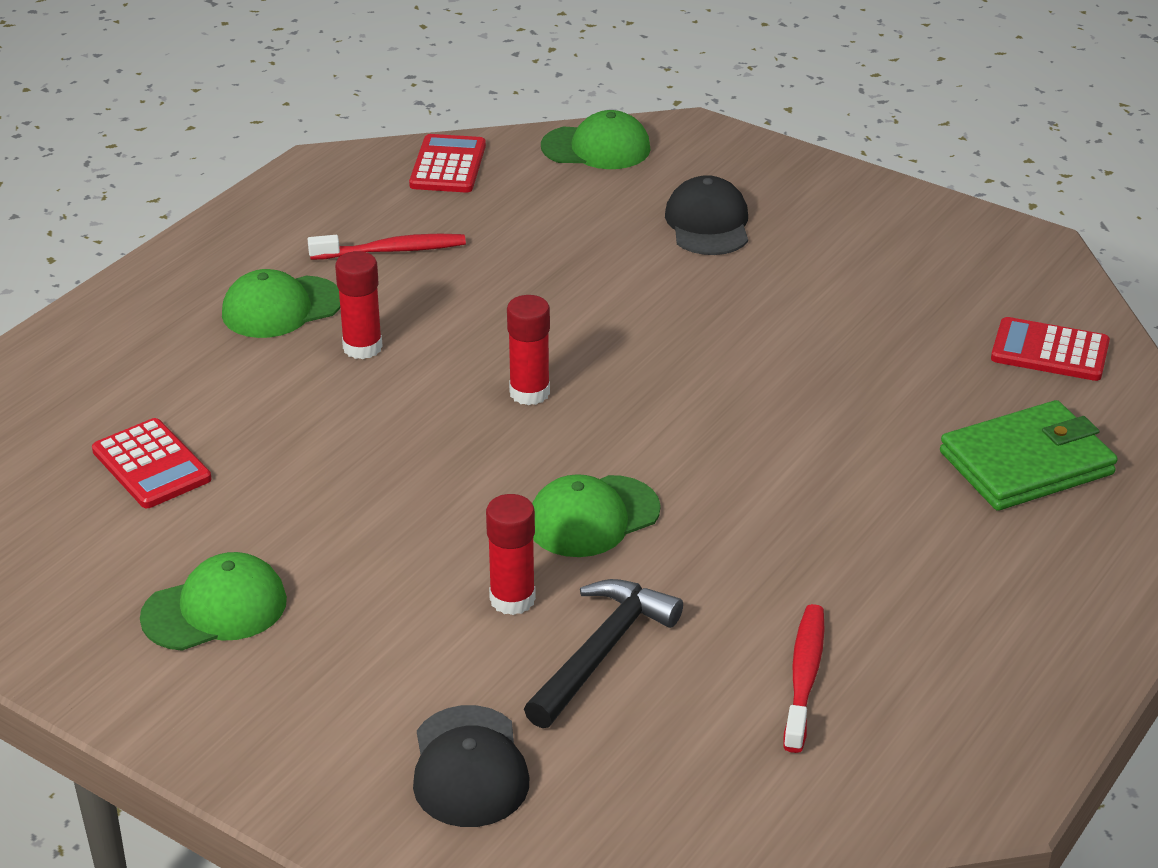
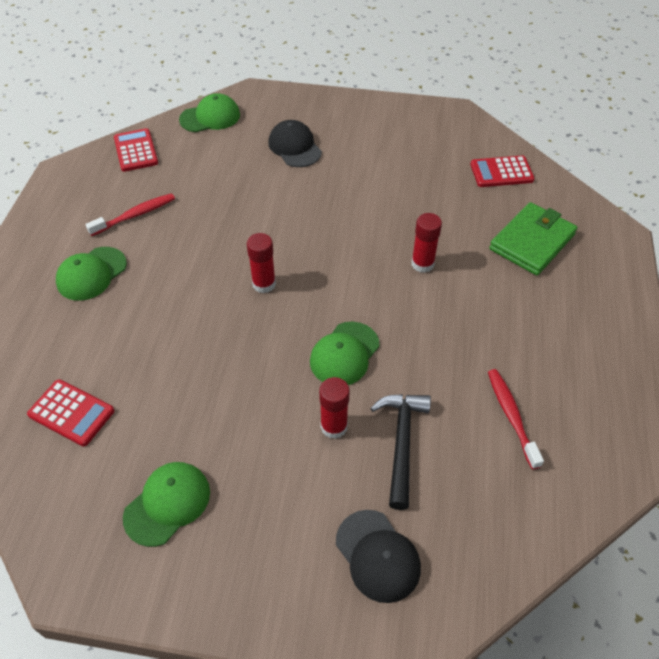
camera: 25 degrees left, 15 degrees up
(362, 347) = (154, 285): red glue stick -> red glue stick (422, 264)

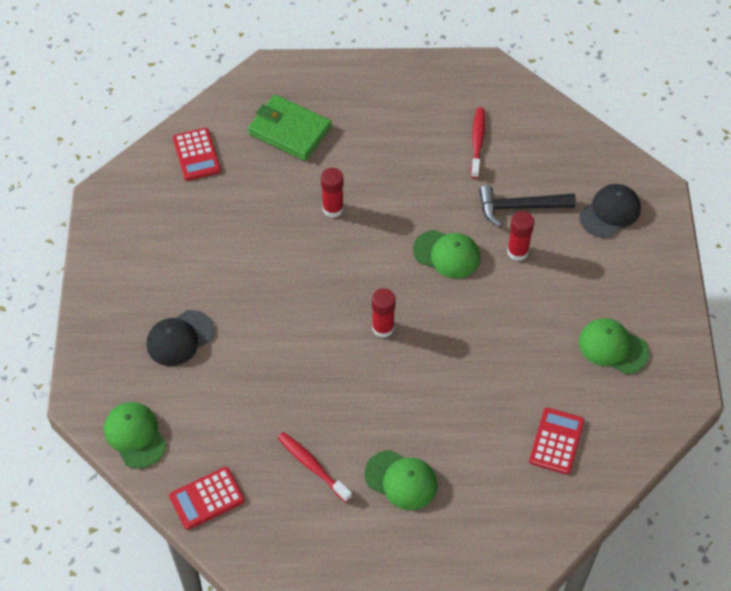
camera: 100 degrees left, 5 degrees up
(511, 416) = (477, 142): red toothbrush -> red toothbrush turned 120 degrees clockwise

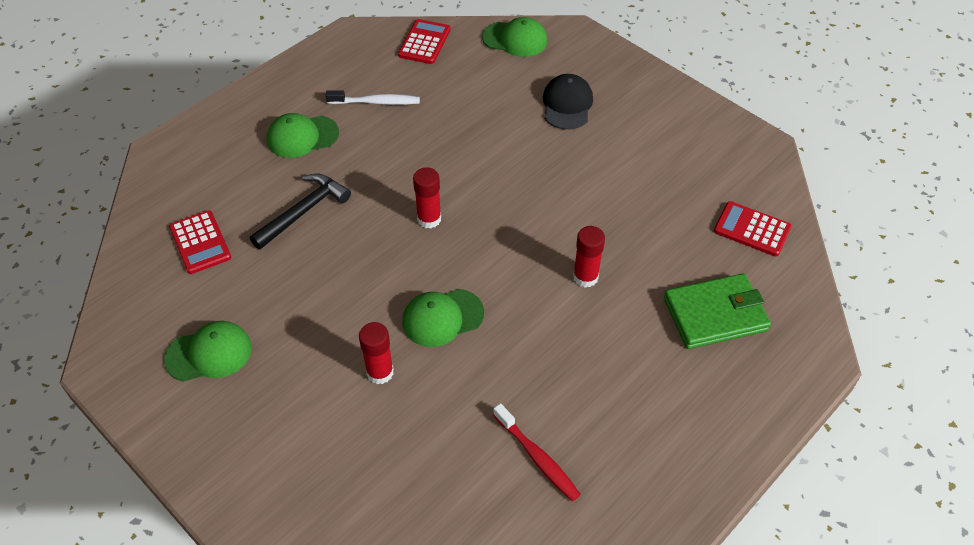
camera: 135 degrees right, 5 degrees down
(312, 466) = (376, 102): red toothbrush -> white toothbrush
(520, 207) = (421, 420): black hammer -> black hammer (303, 211)
(610, 212) = (323, 494): black cap -> none

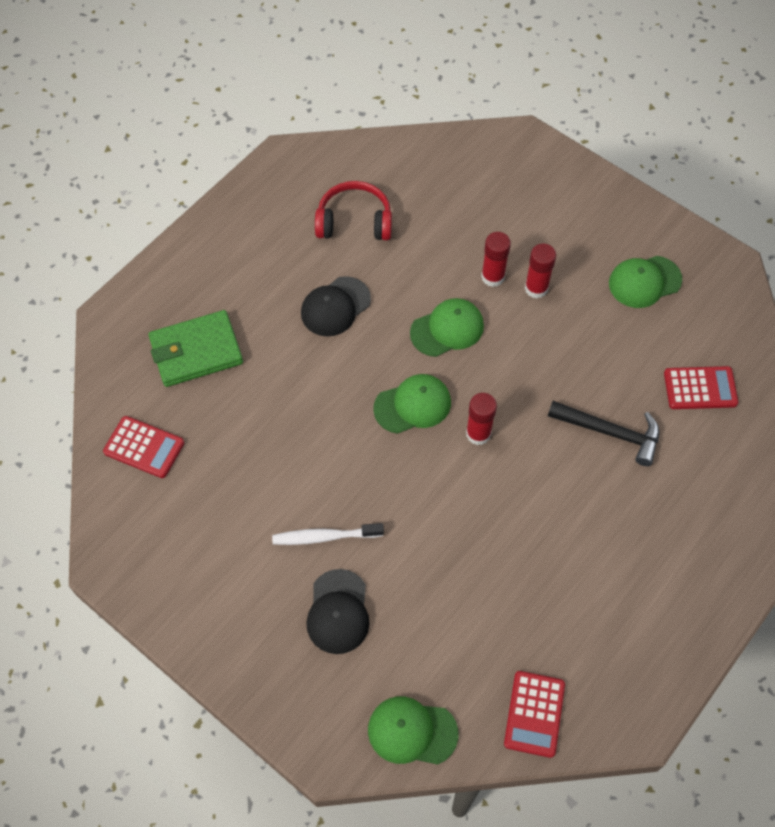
camera: 175 degrees right, 10 degrees up
(200, 243) = (700, 388): red calculator -> red calculator turned 120 degrees clockwise
(302, 137) = (644, 534): green cap -> green cap (413, 405)
(303, 211) = (610, 432): black hammer -> black hammer turned 105 degrees counterclockwise
(376, 102) = (572, 596): white toothbrush -> white toothbrush (324, 537)
(537, 458) = (354, 221): red toothbrush -> red headphones
(564, 351) = (335, 307): none -> black cap
(585, 277) = (316, 380): red glue stick -> red glue stick (536, 288)

